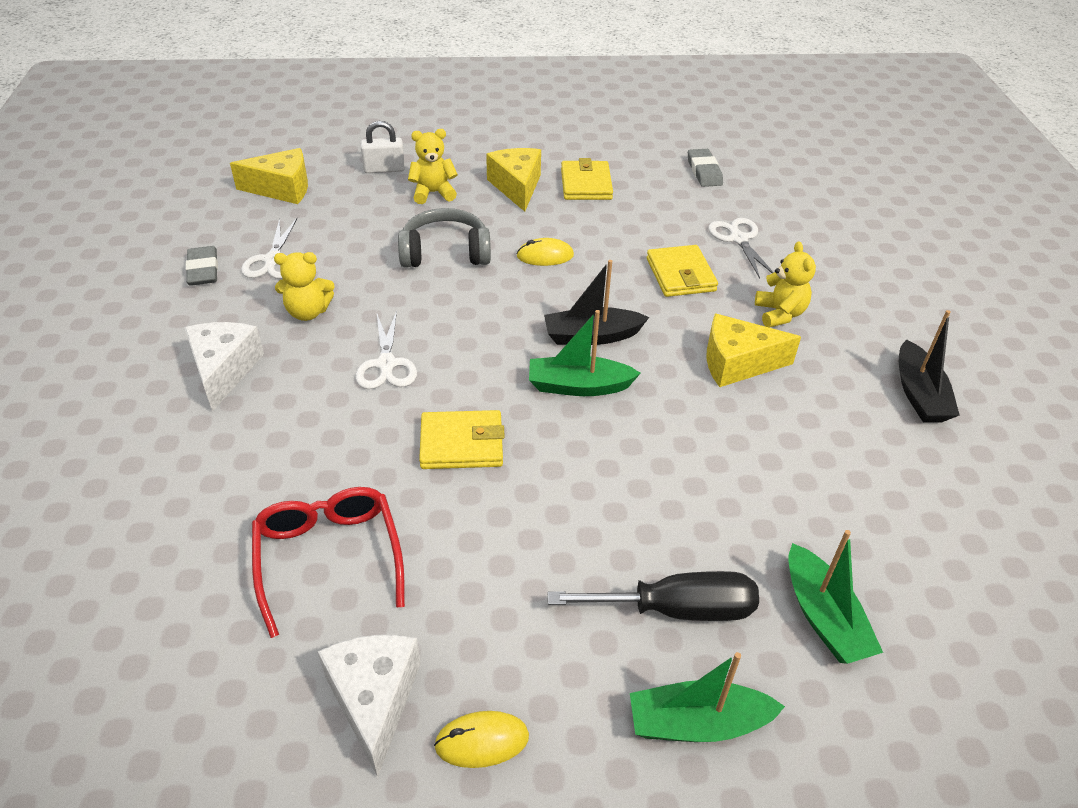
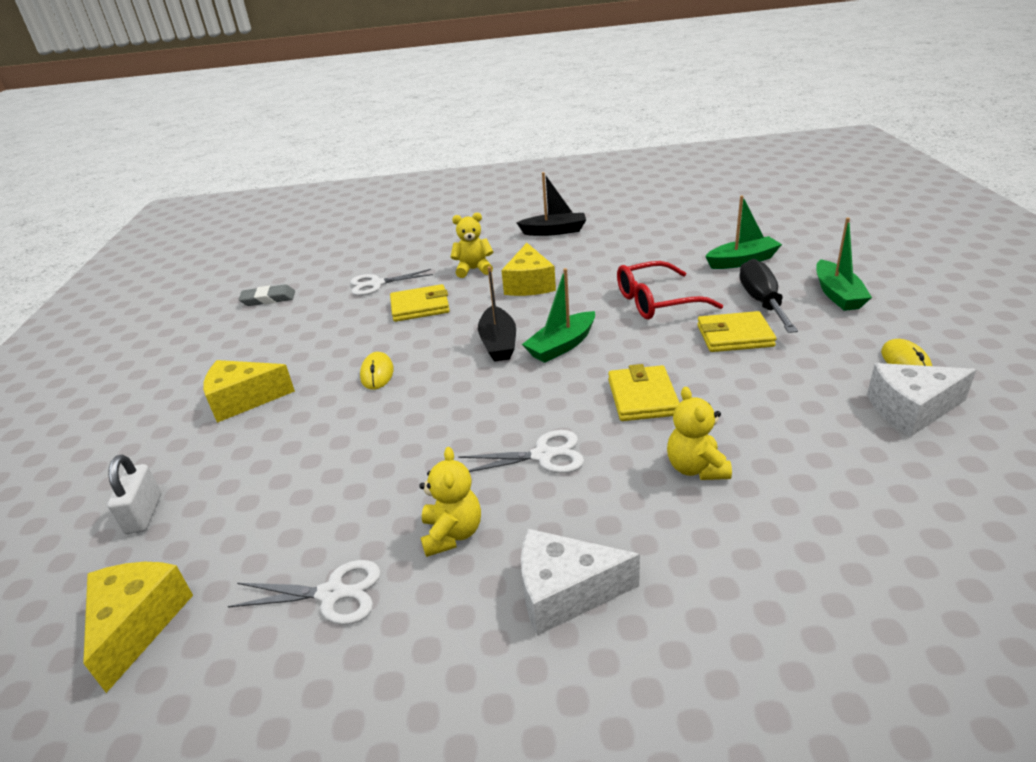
camera: 85 degrees left, 10 degrees down
(203, 270) = (337, 679): grey eraser -> none
(328, 557) = (798, 454): red glasses -> red glasses (656, 302)
(433, 193) = (227, 461): yellow teddy bear -> yellow teddy bear (696, 468)
(445, 253) = (355, 438): grey headphones -> none
(579, 386) = (562, 346): green boat -> green boat turned 45 degrees clockwise
(586, 184) = (260, 357): yellow wallet -> yellow wallet (734, 336)

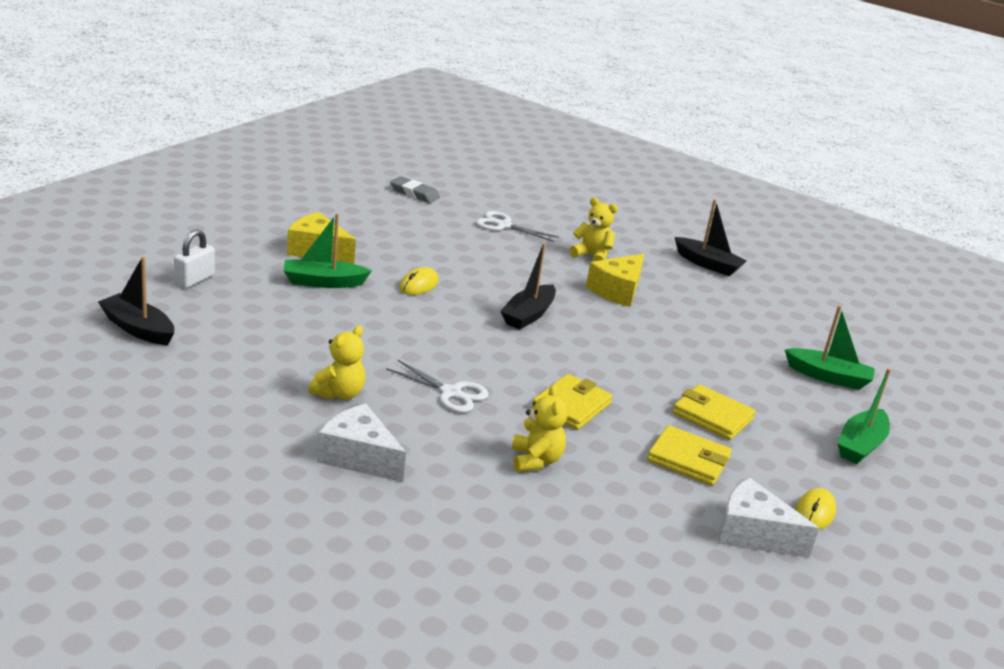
camera: 30 degrees right, 5 degrees down
(138, 624) = (138, 329): yellow cheese -> black boat
(332, 594) = (241, 377): white scissors -> none
(420, 307) = (511, 259): yellow wallet -> yellow wallet (688, 460)
(562, 346) = (570, 344): green boat -> green boat (323, 282)
(656, 302) = (695, 360): red glasses -> none
(696, 468) = (535, 460): yellow teddy bear -> yellow teddy bear turned 150 degrees clockwise
(762, 302) = (783, 411): black screwdriver -> none

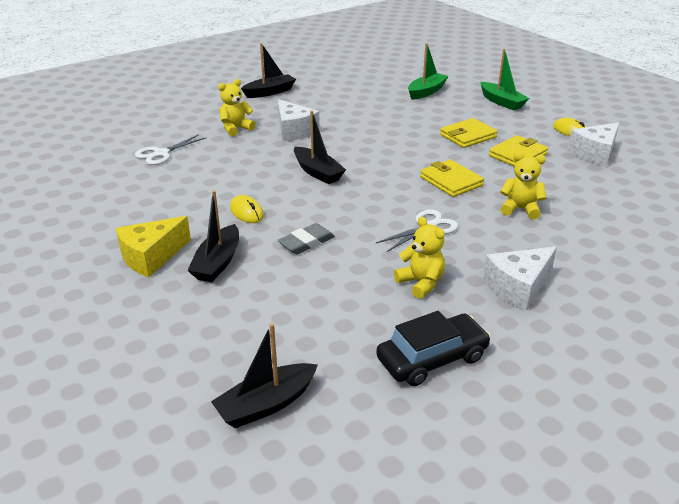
camera: 65 degrees left, 5 degrees up
(194, 280) = (171, 348): white padlock -> none
(218, 405) = (432, 358): none -> black car
(323, 282) = (218, 262): green boat -> black boat
(414, 193) = (66, 184): grey eraser -> grey eraser (306, 242)
(617, 291) = (294, 131): yellow cheese -> white cheese

